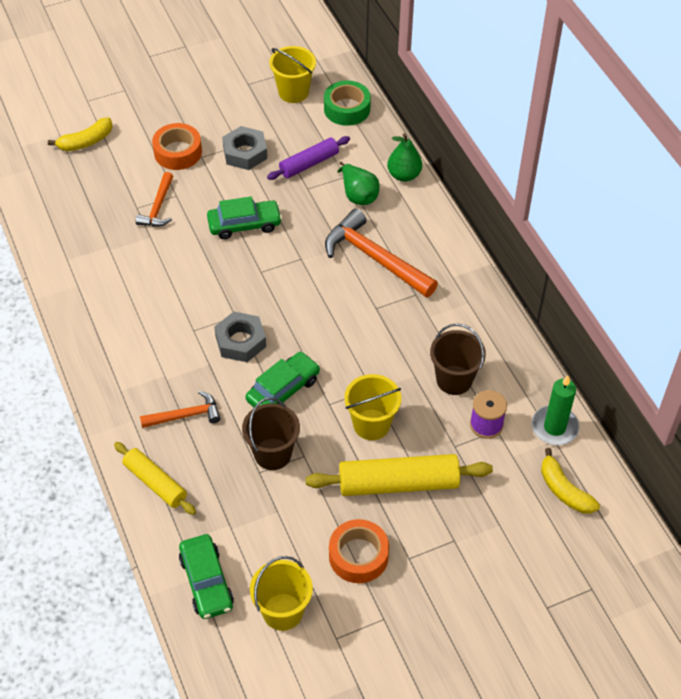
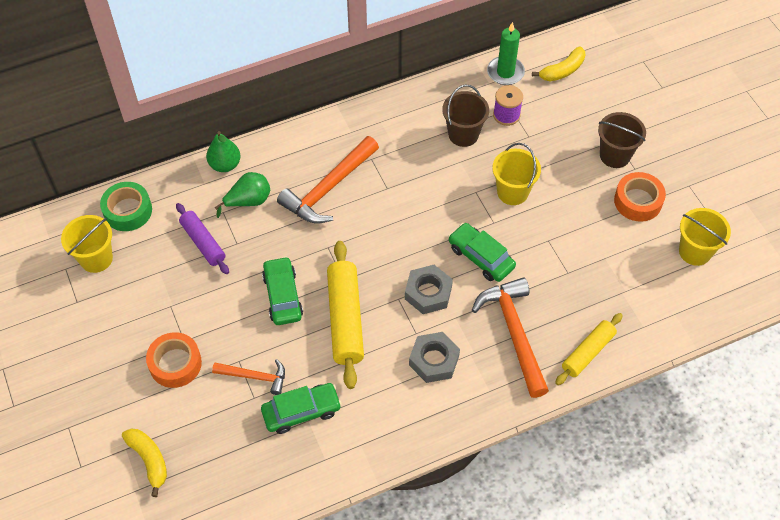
camera: 90 degrees left, 5 degrees up
(185, 415) = (514, 333): orange hammer -> orange hammer, size x1.76
(206, 582) = (677, 306): green car -> green car (301, 412)
(245, 153) = (182, 300): grey nut -> grey nut (434, 360)
(272, 454) = (548, 263): brown bucket -> brown bucket (615, 155)
(398, 483) = (568, 174): yellow rolling pin -> yellow rolling pin (345, 319)

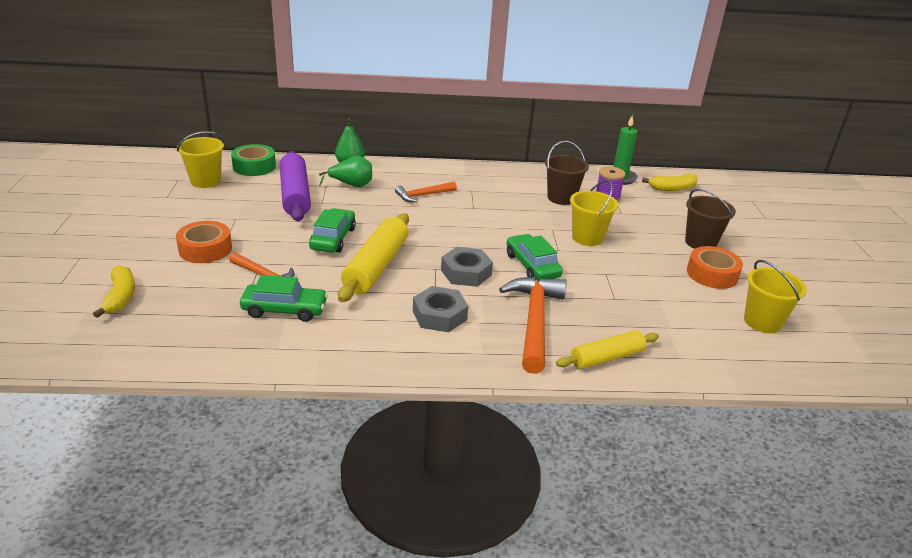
camera: 20 degrees right, 25 degrees down
(203, 242) = (295, 195): purple rolling pin -> purple rolling pin, size x1.59
(329, 188) = (423, 195): orange hammer -> orange hammer, size x0.57

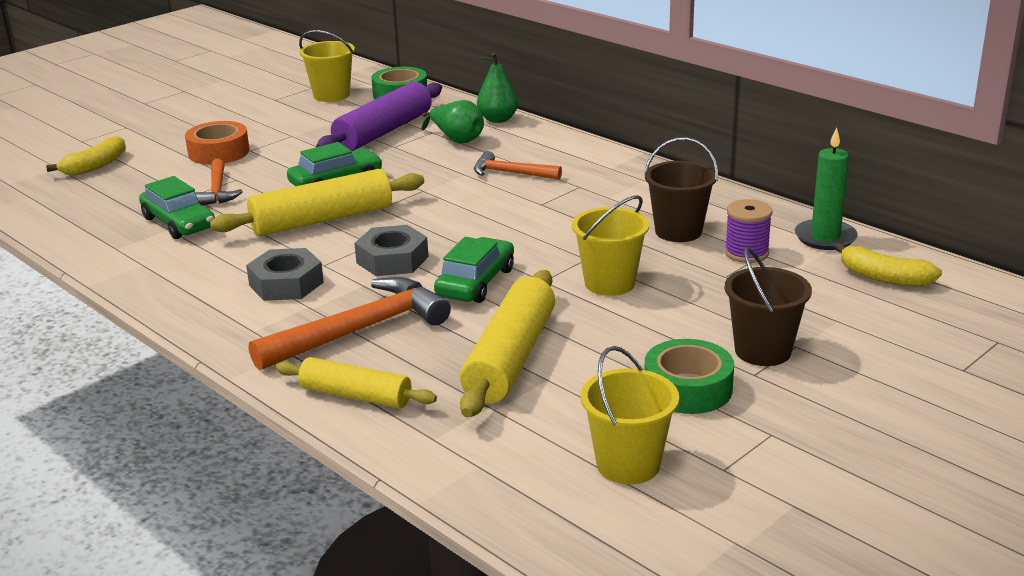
camera: 50 degrees right, 5 degrees down
(626, 298) = (511, 358): none -> yellow rolling pin
(712, 274) = (688, 388): orange tape -> green tape

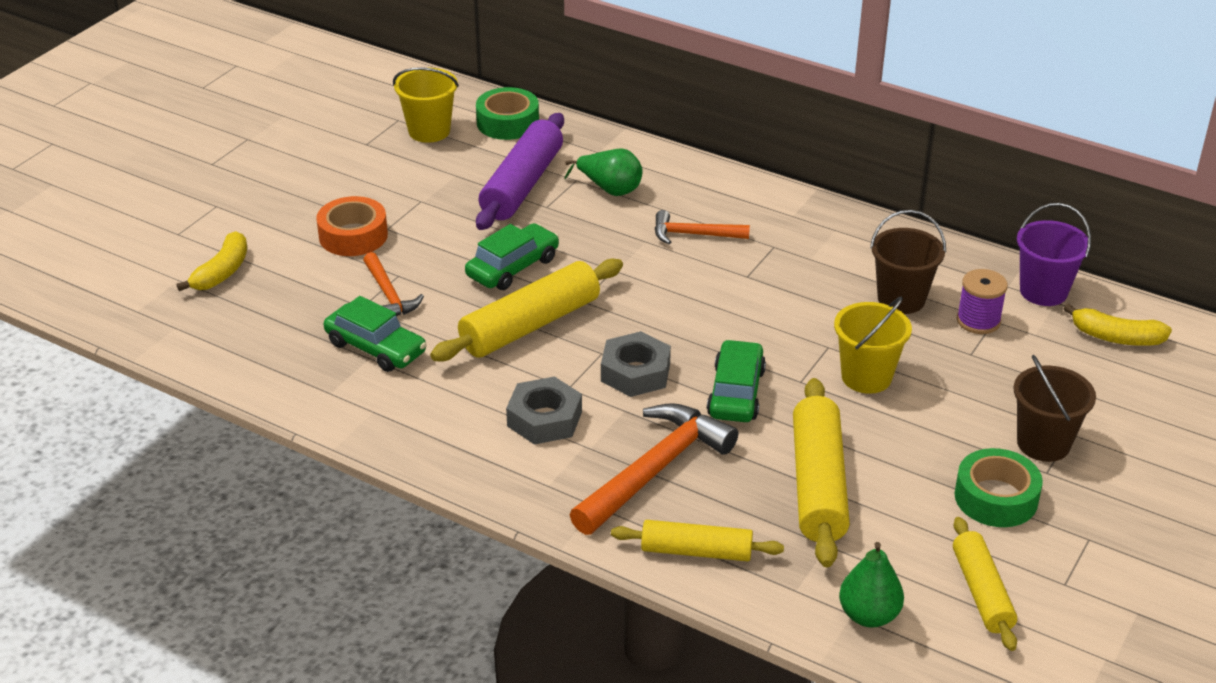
camera: 15 degrees left, 10 degrees up
(498, 119) = (638, 153): green pear -> green pear (868, 615)
(628, 465) = (982, 592): yellow bucket -> yellow rolling pin
(825, 238) = (1043, 291): green candle -> purple bucket

